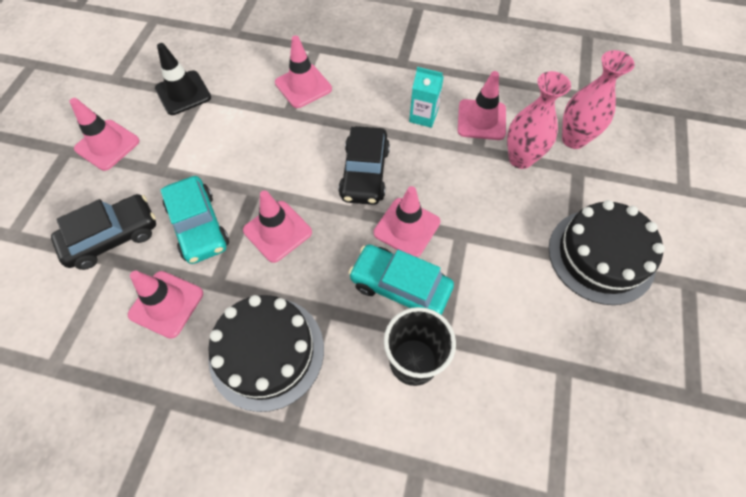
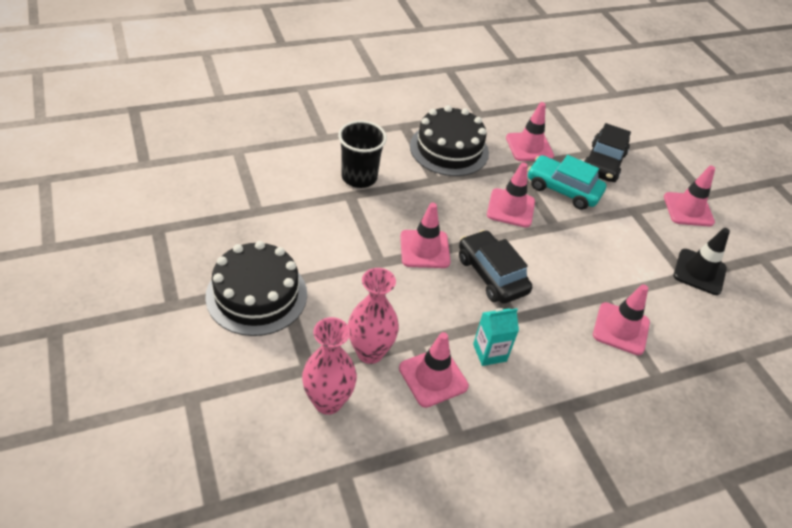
camera: 140 degrees right, 15 degrees down
(400, 286) = (398, 211): turquoise car -> none

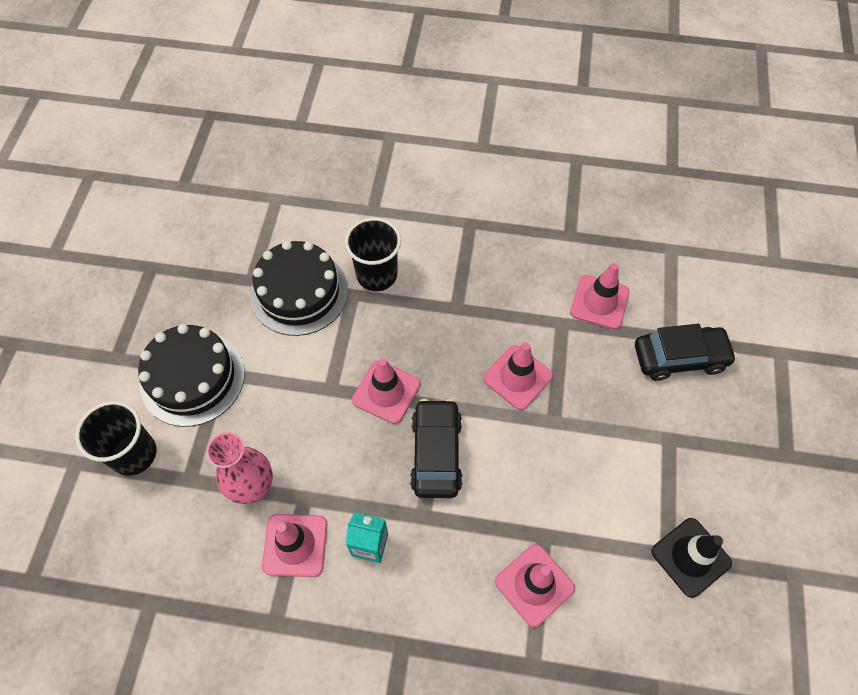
camera: 35 degrees right, 15 degrees up
(244, 369) = (134, 454): none -> black cup
(328, 401) = (183, 523): pink vase -> none
(449, 149) = (500, 272): black cake -> black cake (299, 292)
(563, 189) = (599, 376): turquoise car -> none
(603, 163) = (679, 358): black car -> black car turned 150 degrees counterclockwise
(688, 209) = (744, 466): pink traffic cone -> none

